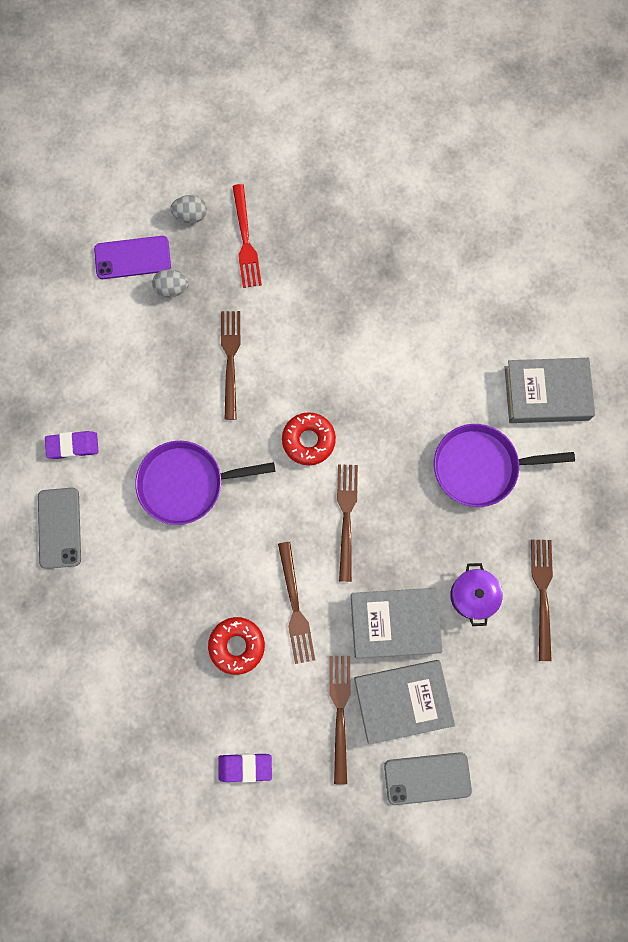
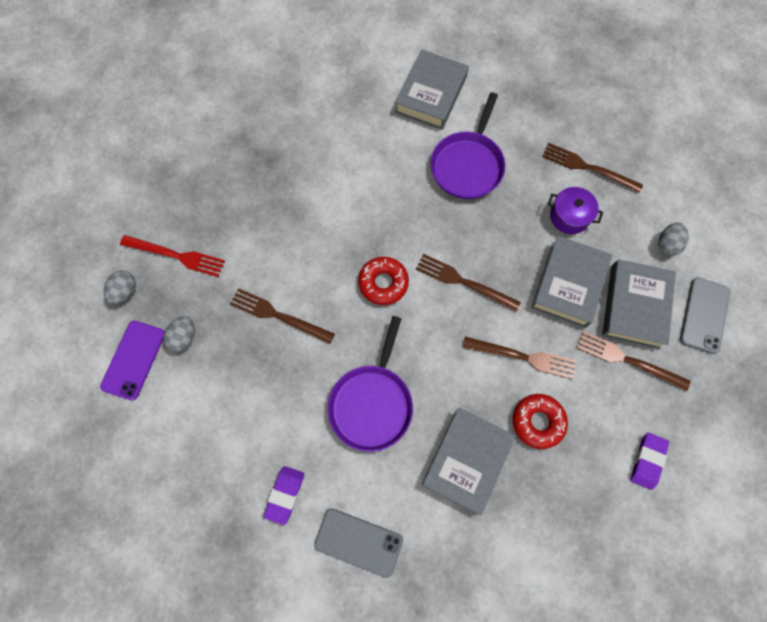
camera: 65 degrees left, 5 degrees down
(171, 593) = (467, 460): none -> grey book
(491, 712) = (667, 244): none -> grey egg

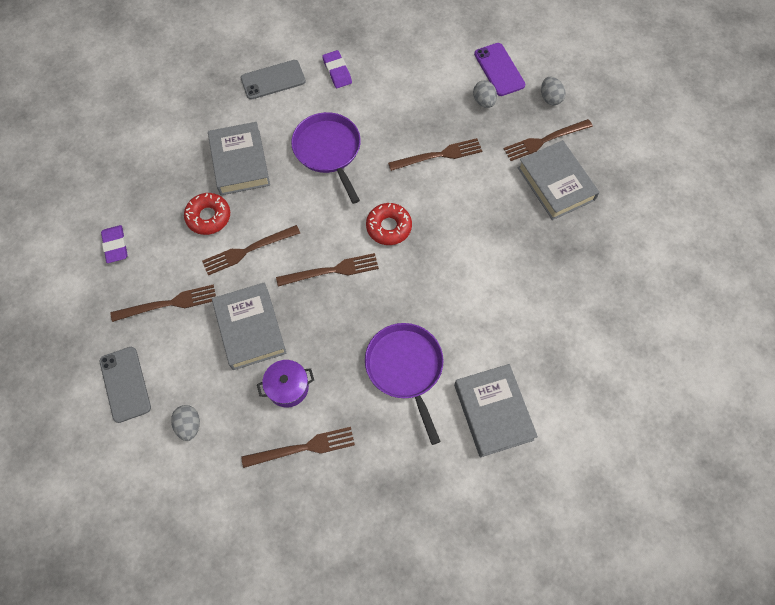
camera: 140 degrees right, 5 degrees down
(176, 256) = (545, 140): red fork -> brown fork
(634, 306) = (186, 350): grey book -> grey book (556, 184)

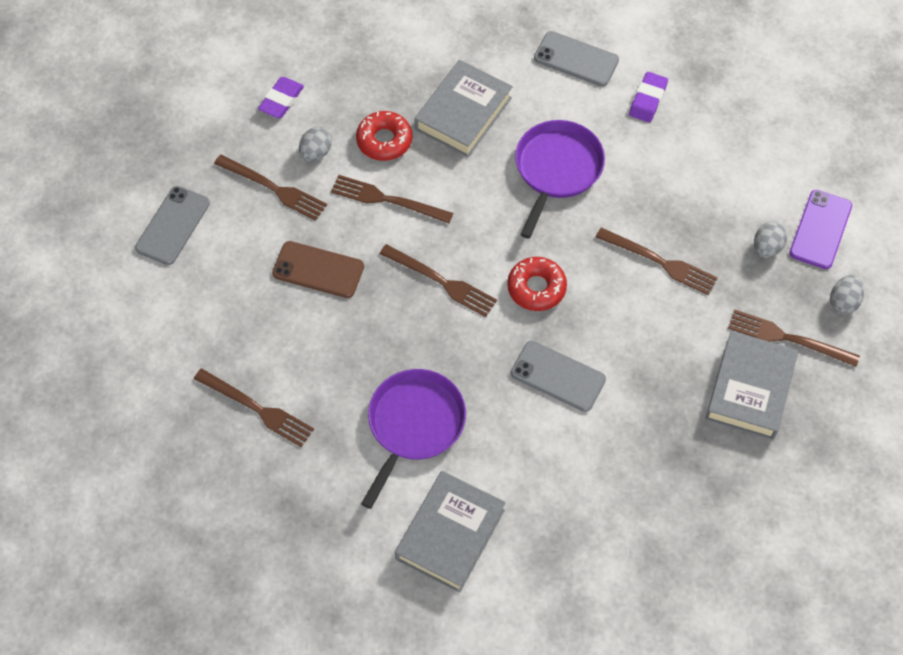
camera: 45 degrees right, 5 degrees down
(189, 425) = (187, 305): grey egg -> grey egg (316, 153)
(250, 328) = (318, 270): grey book -> brown phone
(288, 387) = (297, 348): purple pot -> none
(453, 266) = (558, 376): none -> grey phone

